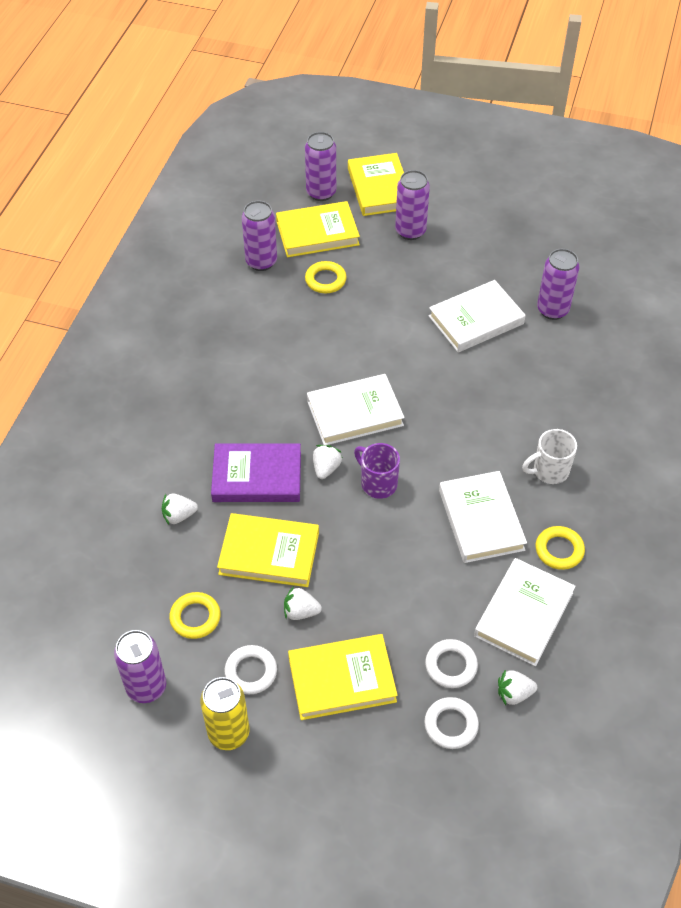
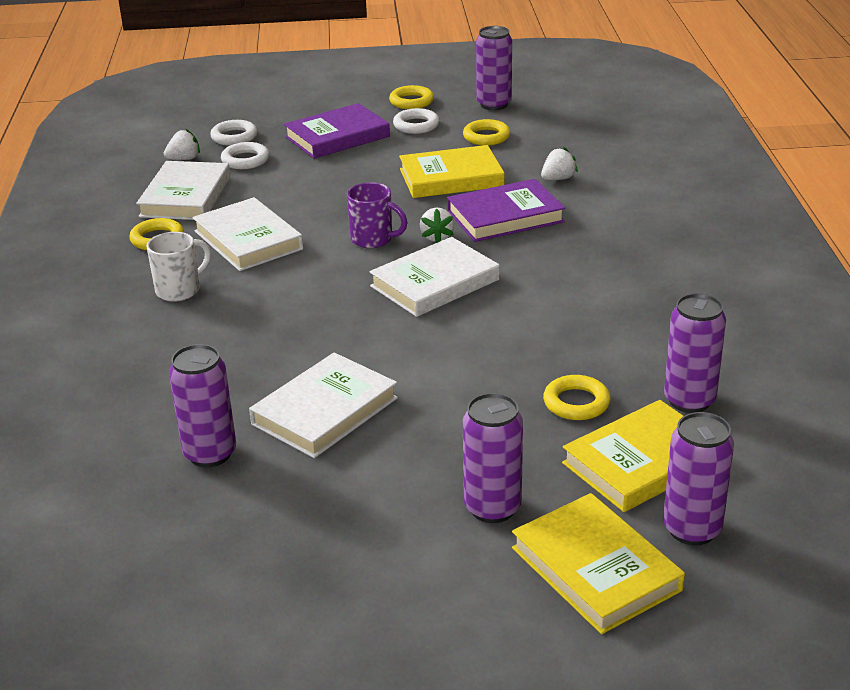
camera: 160 degrees right, 20 degrees down
(228, 733) = (411, 101): yellow can -> yellow ring
(301, 612) = (396, 157): white strawberry -> none
(342, 679) = (337, 137): yellow book -> purple book

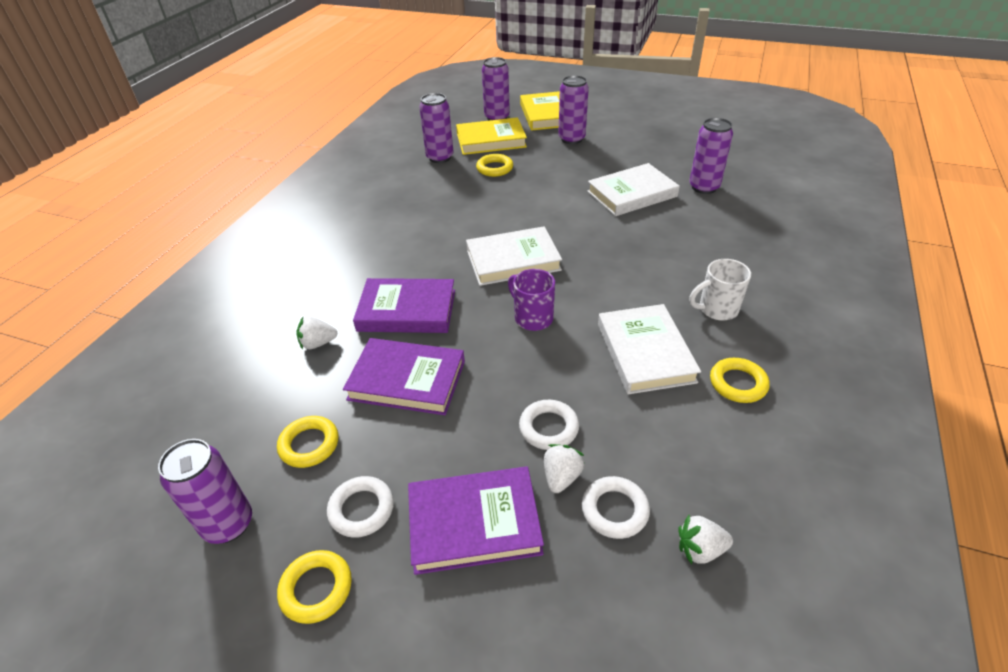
camera: 155 degrees left, 10 degrees up
(186, 196) = (703, 451): white book -> none
(234, 137) = (616, 589): white ring -> white ring (548, 428)
(437, 237) = (479, 304): white strawberry -> white strawberry (561, 477)
(451, 178) = (407, 380): yellow book -> purple book

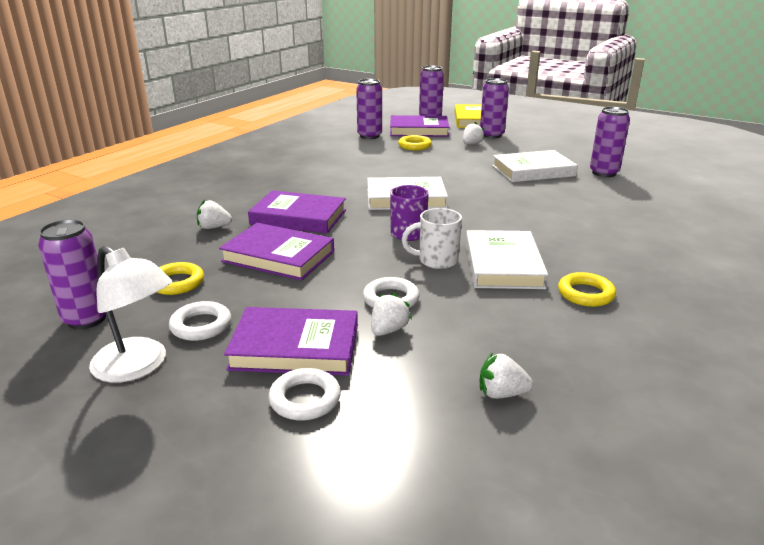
camera: 10 degrees right, 15 degrees down
(316, 589) = (138, 366): yellow ring -> white lamp
(491, 140) = (419, 130): yellow book -> purple book
(555, 157) = (471, 144): none -> white strawberry
(614, 510) = (429, 357): white ring -> white ring (305, 399)
(716, 309) = (584, 246): white mug -> white mug (436, 261)

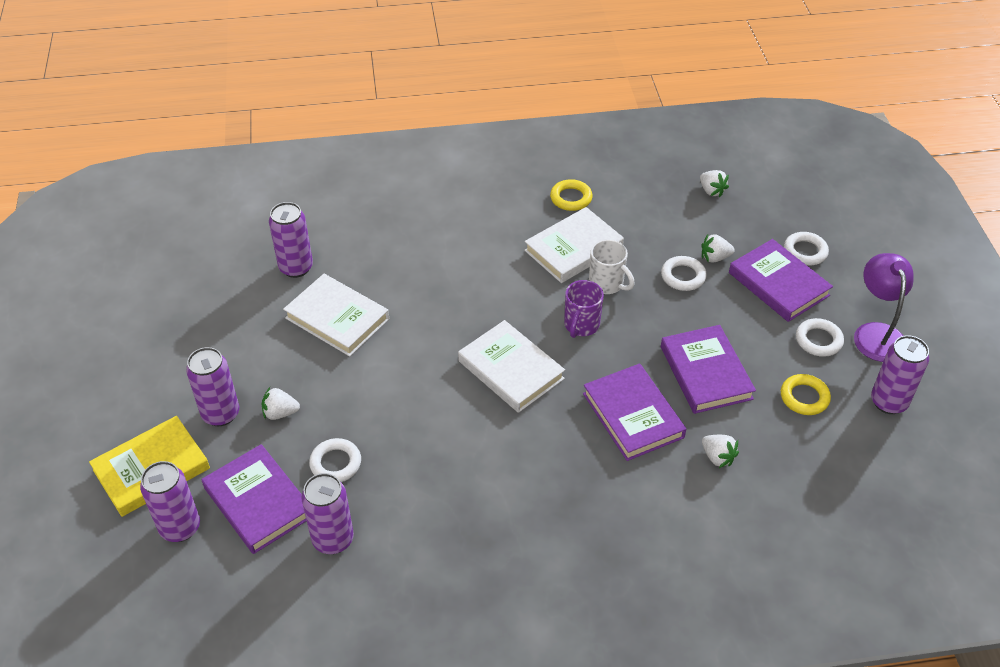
camera: 130 degrees left, 20 degrees up
(138, 366) = (876, 333): white lamp -> purple lamp
(414, 146) = (335, 463): yellow ring -> white ring

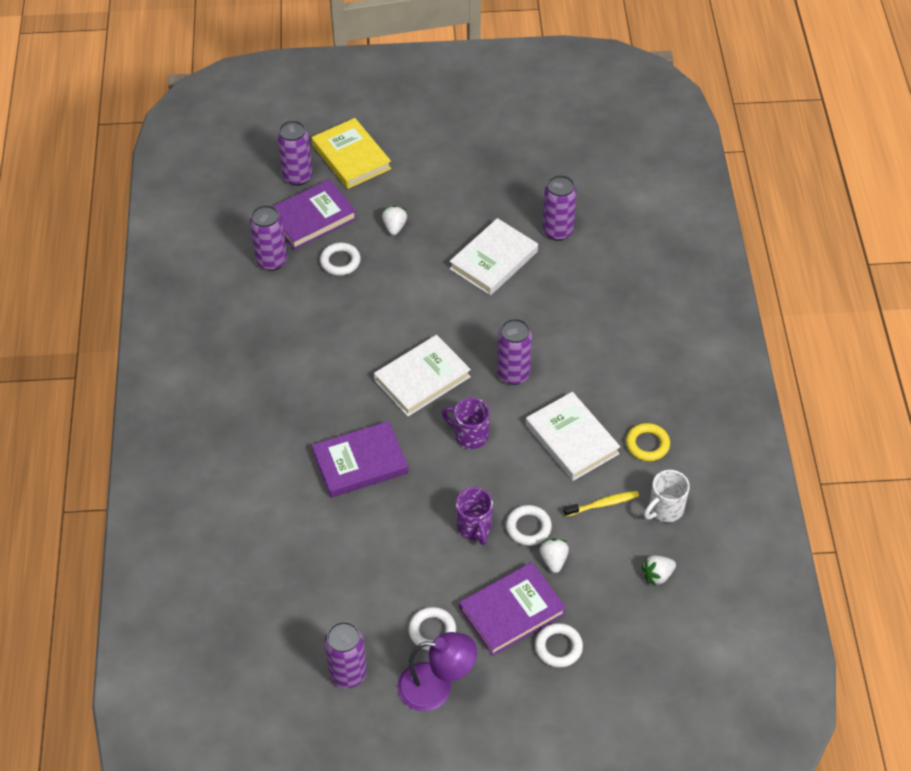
camera: 95 degrees right, 5 degrees up
(221, 414) = (398, 192): purple can -> purple can (513, 374)
(607, 284) = (522, 462): white mug -> white mug (665, 509)
(644, 226) = (602, 504): none -> yellow toothbrush
(693, 316) = (474, 528): none -> purple mug
(705, 373) = (402, 526): purple book -> none
(717, 457) = (306, 519): white strawberry -> none
(804, 397) = (363, 602): yellow ring -> none

